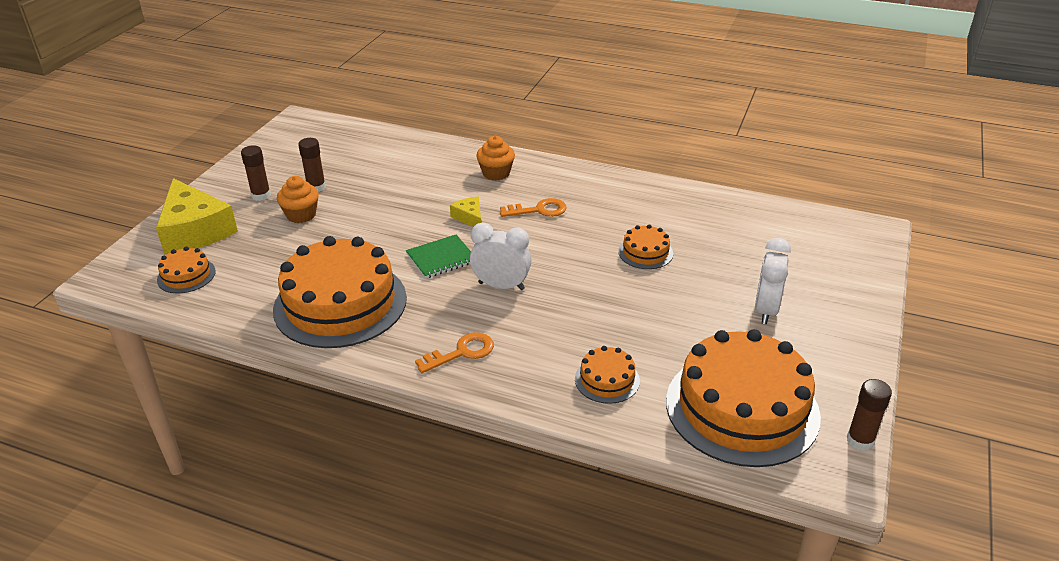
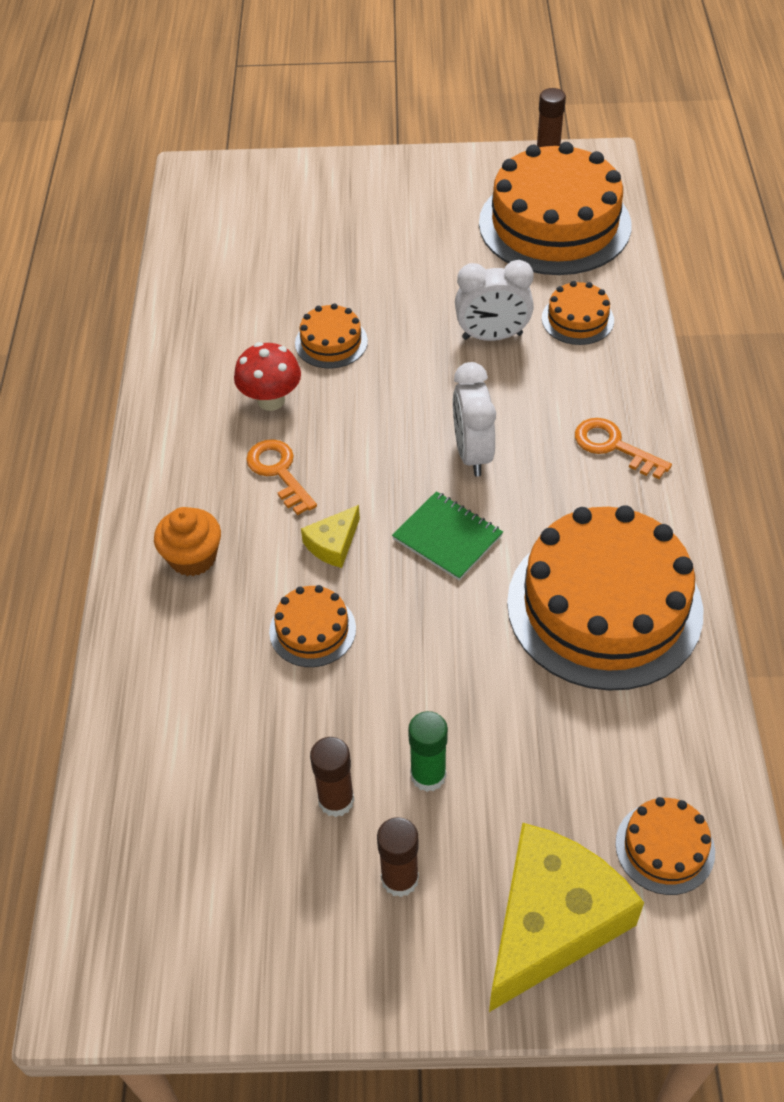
camera: 110 degrees left, 15 degrees up
(301, 215) = (428, 775): orange cupcake -> green glue stick
(417, 199) = (312, 630): none -> orange cake
(602, 218) = (271, 400): none -> red mushroom
(765, 310) = (393, 231): white clock -> white clock (492, 336)

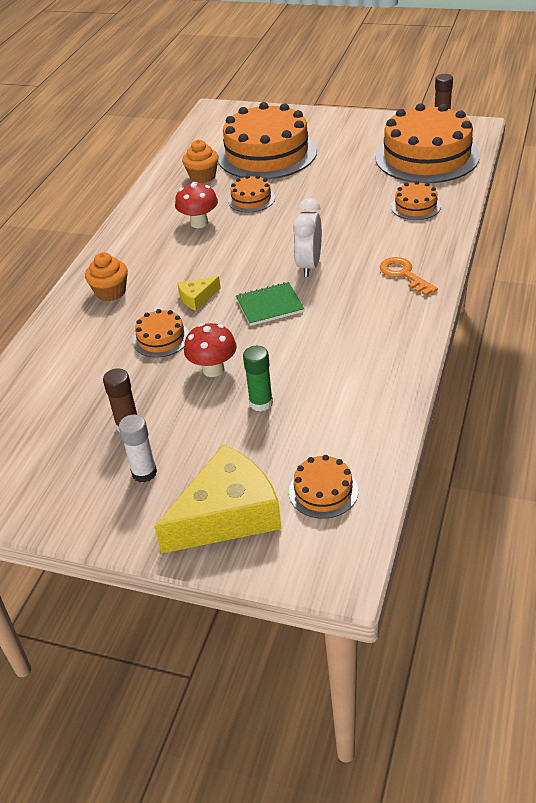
camera: 20 degrees right, 10 degrees down
(235, 309) = (202, 176): none -> orange cupcake
(279, 472) = (184, 258): orange key -> none
(400, 879) = (144, 473): brown glue stick -> white glue stick
(416, 670) = (213, 369): none -> red mushroom
(428, 775) = (191, 424): green glue stick -> green glue stick (261, 403)
(447, 537) = (269, 306): green notebook -> green notebook turned 75 degrees counterclockwise
(492, 336) = (354, 208): white clock -> none
(604, 606) = (352, 356): orange cake -> orange cake (267, 154)

